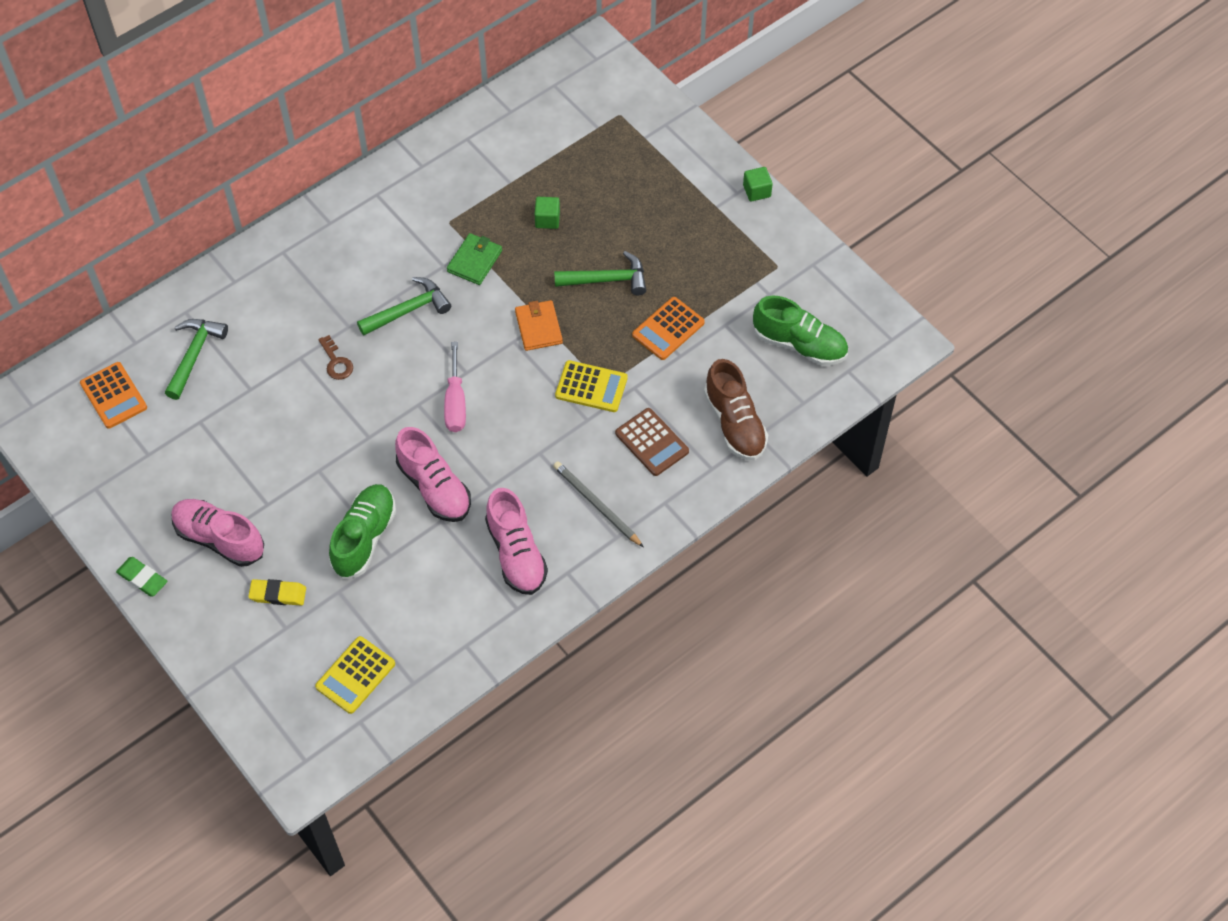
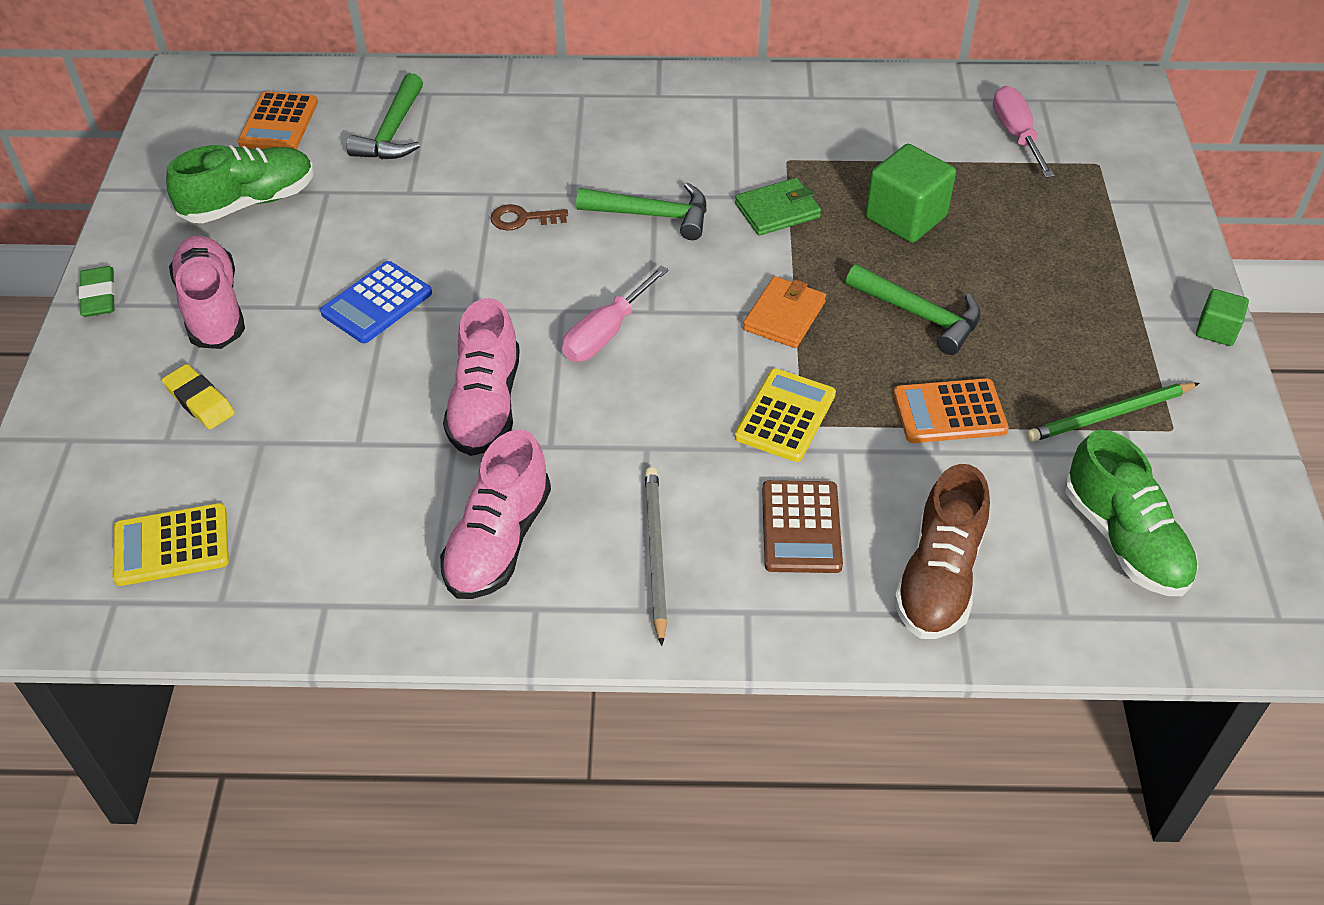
camera: 40 degrees right, 10 degrees down
(194, 355) = (393, 132): green hammer -> green hammer turned 135 degrees clockwise
(311, 471) = (377, 303): none -> blue calculator
(336, 362) = (522, 219): brown key -> brown key turned 75 degrees clockwise
(364, 538) = (352, 406): green shoe -> green shoe (249, 202)
(547, 219) = (905, 217): green cube -> green cube, size x1.80
(560, 121) = (1016, 134): none -> pink screwdriver
(591, 387) = (785, 416): yellow calculator -> yellow calculator turned 120 degrees counterclockwise
(743, 278) = (1109, 415): none -> green pencil

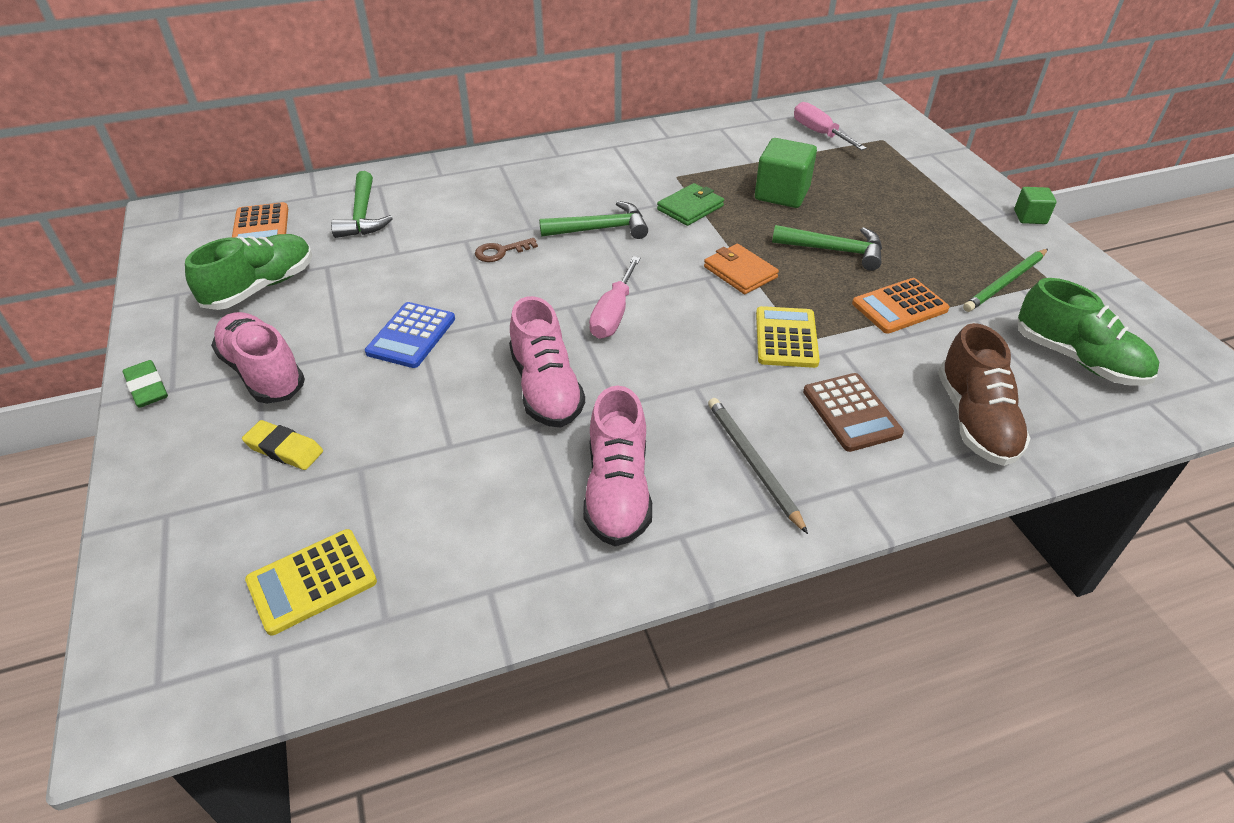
camera: 20 degrees left, 5 degrees down
(784, 316) = (740, 272): orange wallet -> orange wallet turned 45 degrees counterclockwise

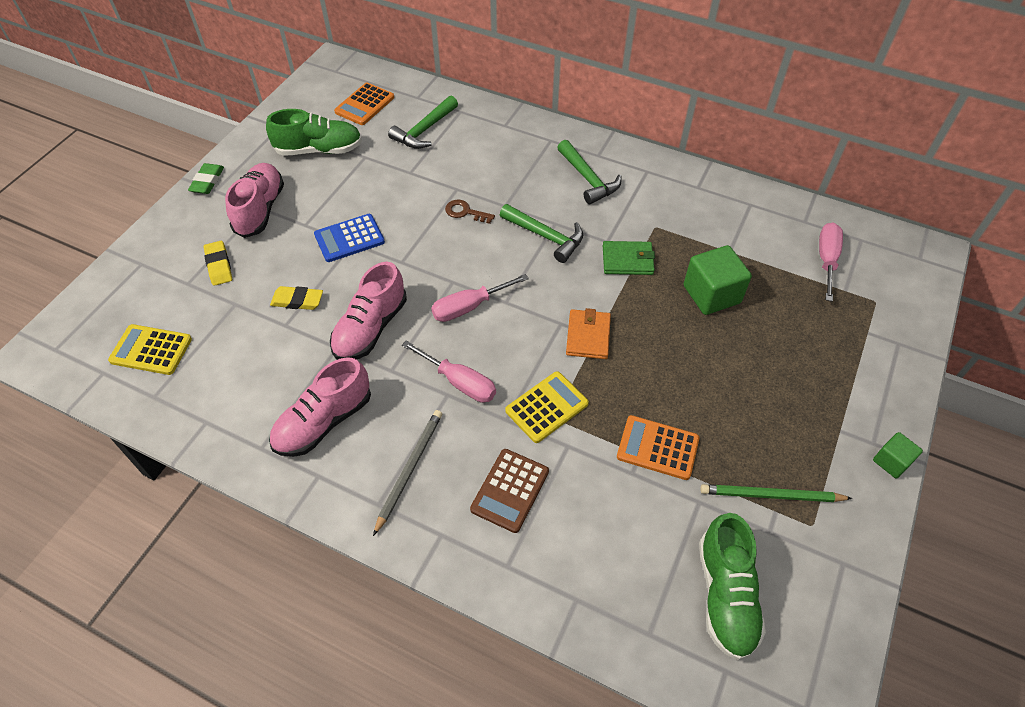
camera: 45 degrees right, 10 degrees up
(432, 418) = (297, 301): none -> yellow eraser
(691, 371) = (459, 382): none -> pink screwdriver
(835, 250) = (679, 369): green hammer -> green hammer (588, 179)
(975, 420) = (578, 566): brown shoe -> none

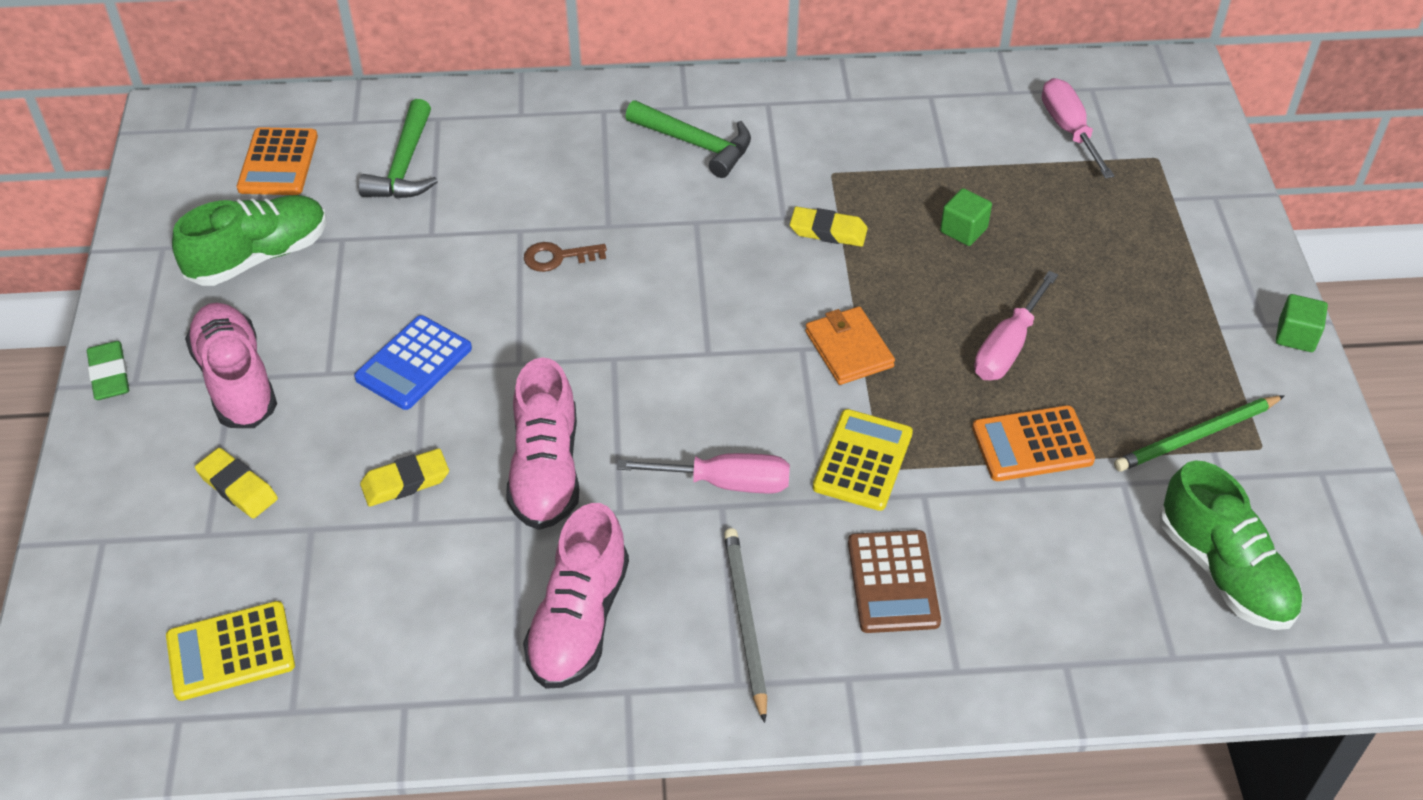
camera: 30 degrees left, 5 degrees down
(469, 307) = (663, 381): pink screwdriver -> pink screwdriver (1007, 347)
(546, 237) = (697, 244): green hammer -> none
(627, 260) = (828, 231): green wallet -> yellow eraser
(711, 294) = (963, 230): green cube -> green cube, size x0.56

